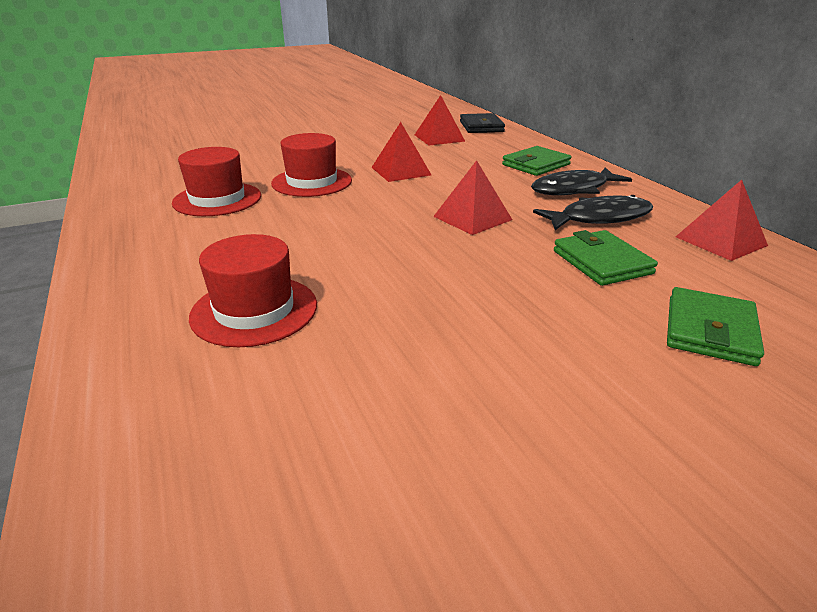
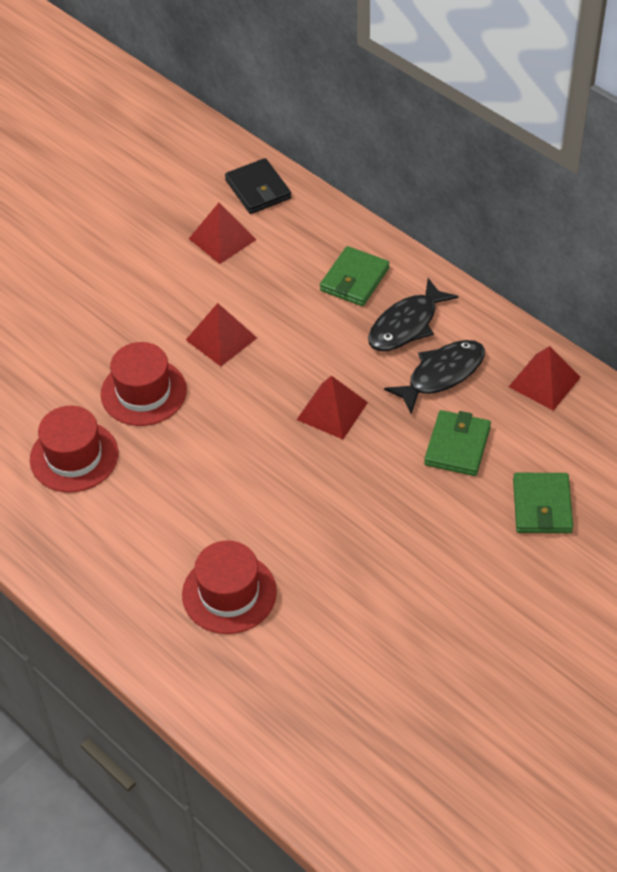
camera: 20 degrees left, 20 degrees up
(601, 262) = (457, 446): green wallet -> green wallet turned 60 degrees clockwise

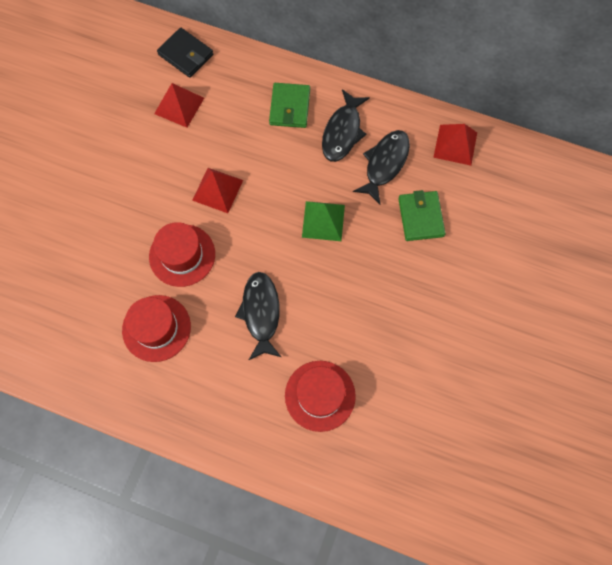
camera: 25 degrees left, 20 degrees up
(204, 482) = (261, 313): none -> black fish
(332, 411) = (323, 221): red pyramid -> green pyramid
(542, 506) = (497, 243): green wallet -> none

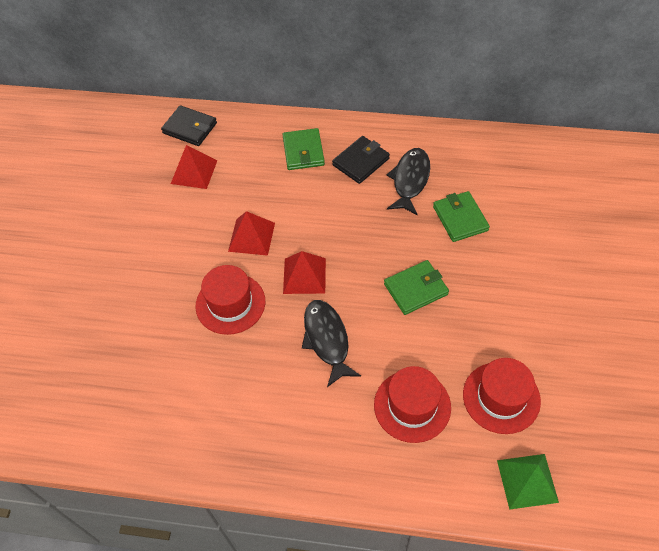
camera: 10 degrees left, 15 degrees down
(156, 328) = (220, 379): red hat -> red hat (501, 397)
(323, 221) = (365, 242): green pyramid -> green pyramid (527, 481)
(342, 132) = (361, 162): black fish -> black wallet
(356, 281) = (416, 289): none -> green wallet
(455, 145) = (471, 151): red pyramid -> red pyramid (304, 275)

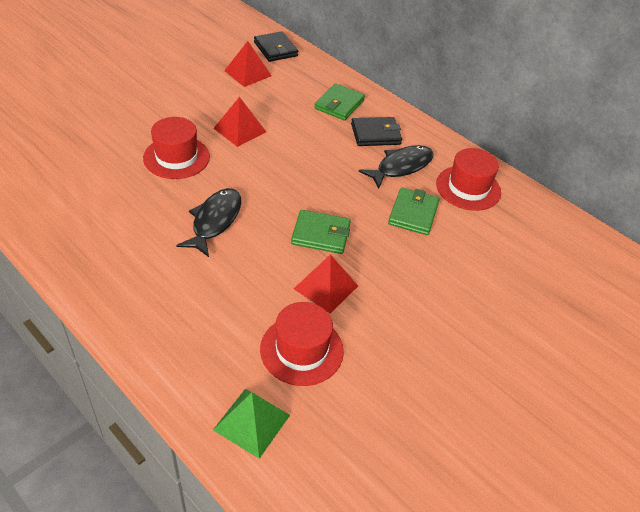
camera: 30 degrees right, 10 degrees down
(304, 275) = (248, 174): red pyramid -> red pyramid (325, 287)
(412, 406) = (224, 304): red hat -> red hat (468, 188)

